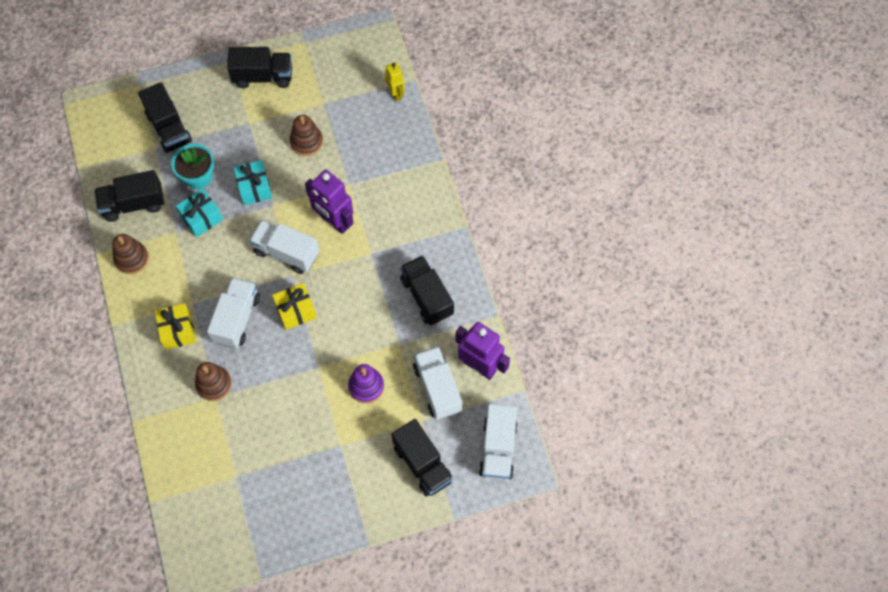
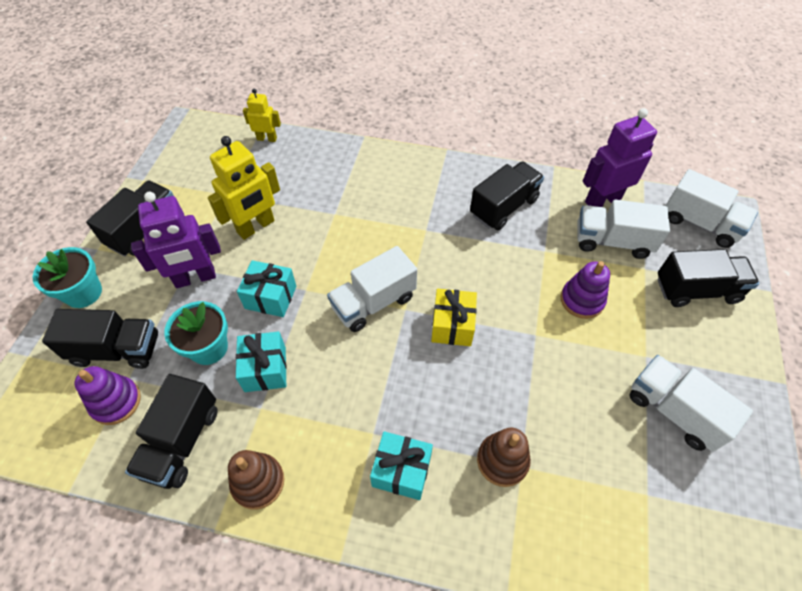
camera: 60 degrees left, 10 degrees down
(137, 153) = (116, 402): none -> purple stacking toy
(178, 331) = (401, 471): yellow gift -> turquoise gift
(196, 79) = (83, 293): none -> turquoise flower pot
(237, 319) = (426, 392): white truck -> white truck (673, 411)
(306, 142) = (256, 227): brown stacking toy -> yellow robot
(334, 221) = (367, 244): purple robot -> purple robot (195, 278)
(427, 296) = (504, 207): black truck -> black truck turned 135 degrees clockwise

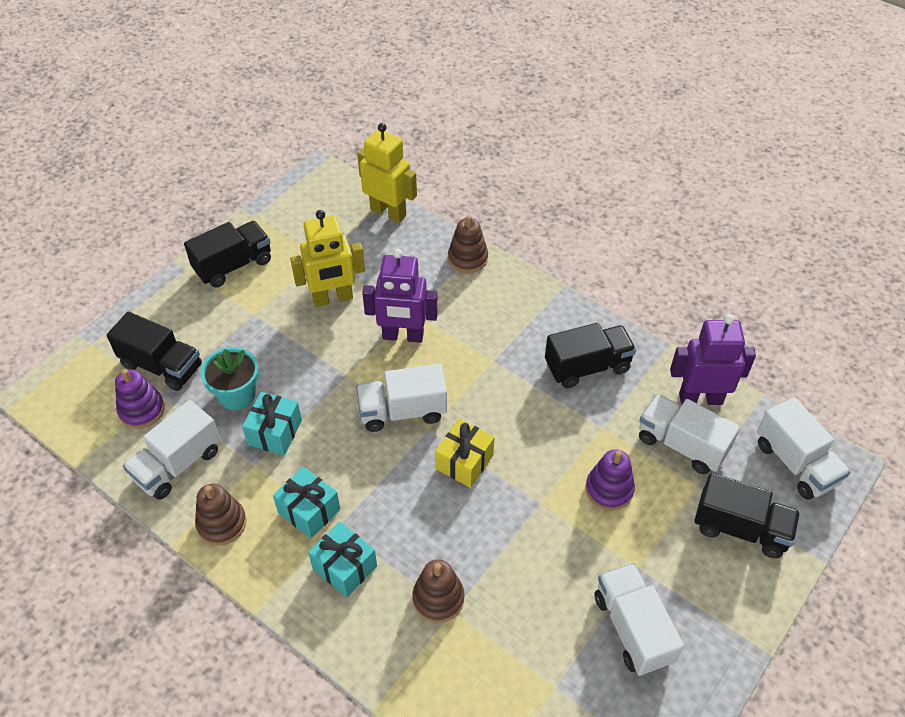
camera: 25 degrees right, 5 degrees down
(83, 293) = (157, 305): turquoise flower pot -> none
(182, 441) = (178, 464): black truck -> white truck
(195, 278) = (255, 327): purple robot -> purple robot (403, 336)
(267, 138) = (388, 212): yellow robot -> yellow robot, size x1.74
(271, 297) = (312, 370): turquoise gift -> turquoise gift (309, 511)
(356, 154) = (467, 258): none -> brown stacking toy

